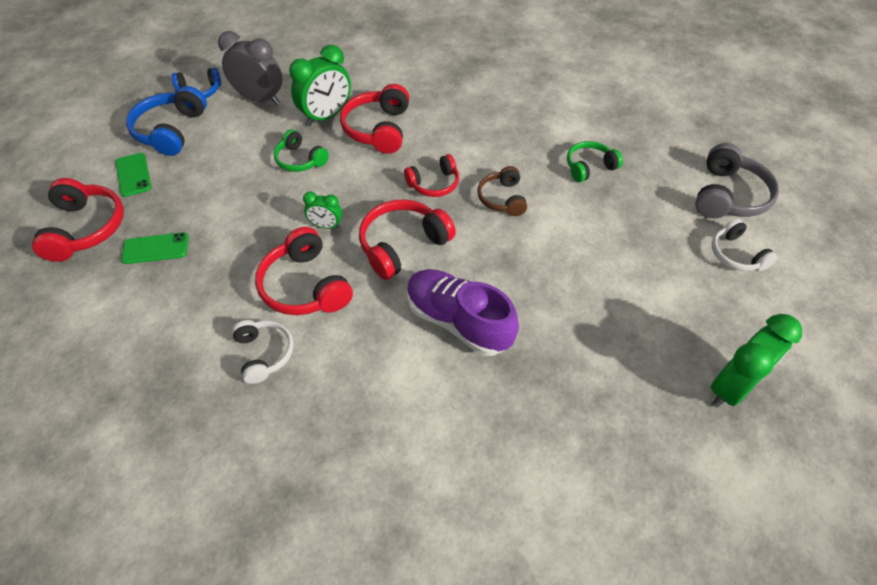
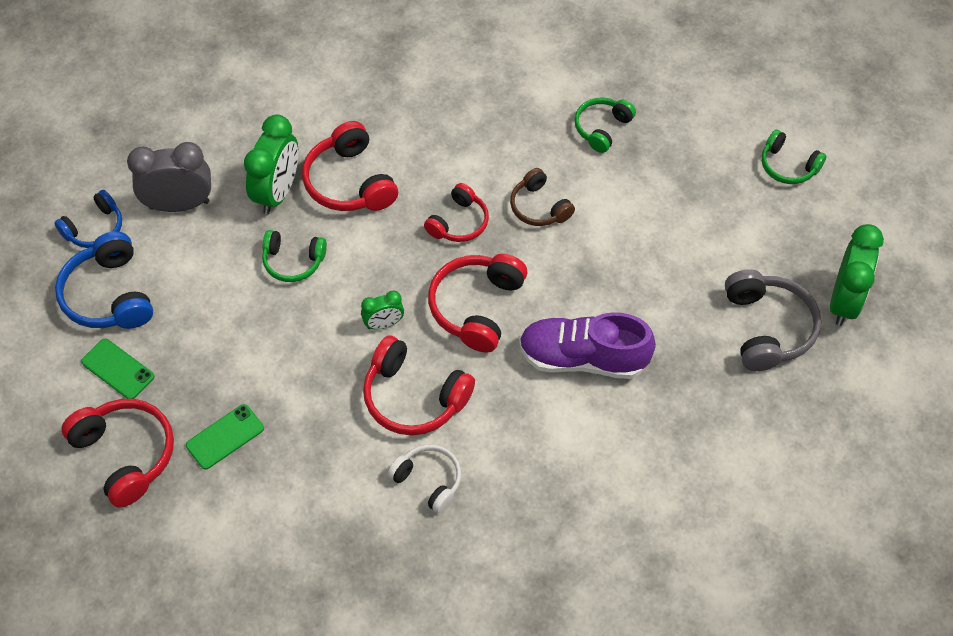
camera: 30 degrees left, 5 degrees up
(728, 196) = (750, 101): grey headphones -> grey headphones (767, 328)
(736, 254) = (788, 166): white headphones -> green headphones

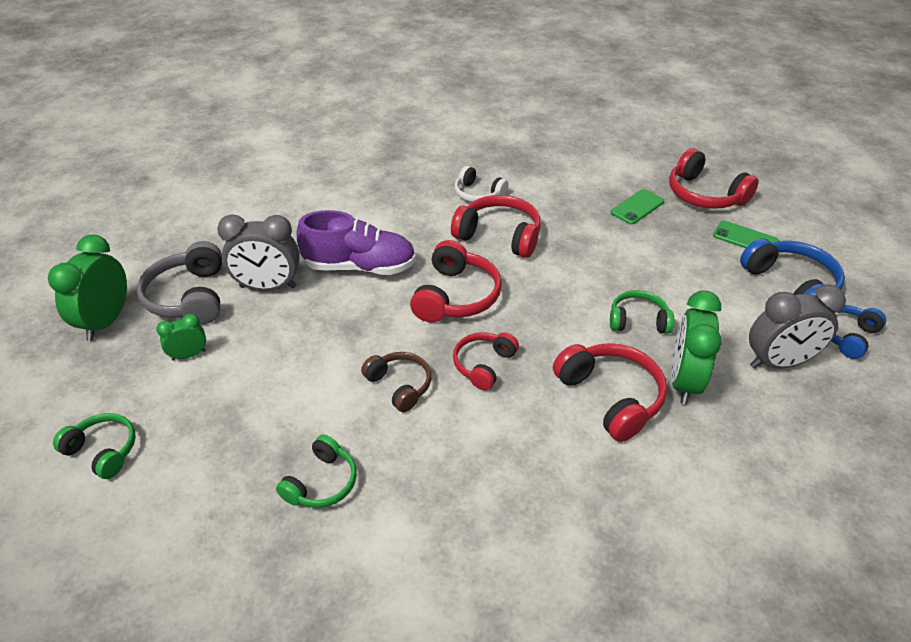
camera: 175 degrees right, 15 degrees down
(383, 324) = (537, 279): green clock -> green clock (189, 355)
(683, 336) = (268, 287): none -> grey clock

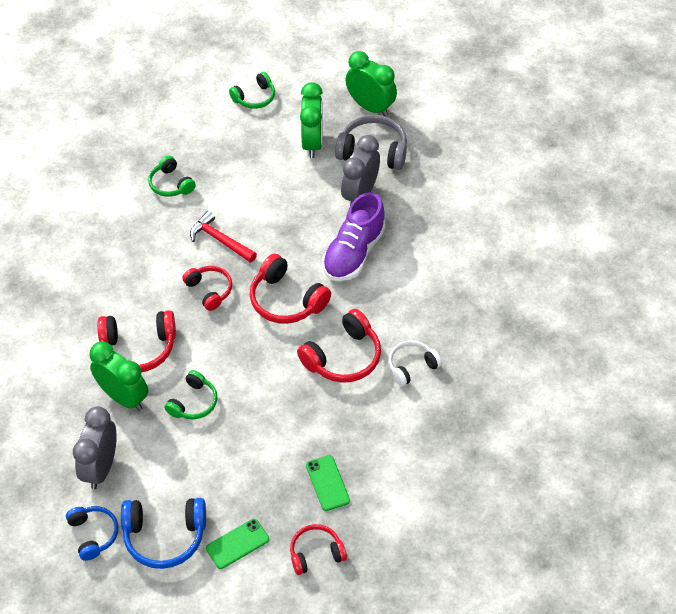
camera: 115 degrees right, 10 degrees up
(189, 355) = (312, 143): green clock -> green clock, size x1.88
(399, 385) = (220, 240): brown headphones -> red hammer
(704, 195) = (316, 553): red headphones -> red headphones, size x0.64

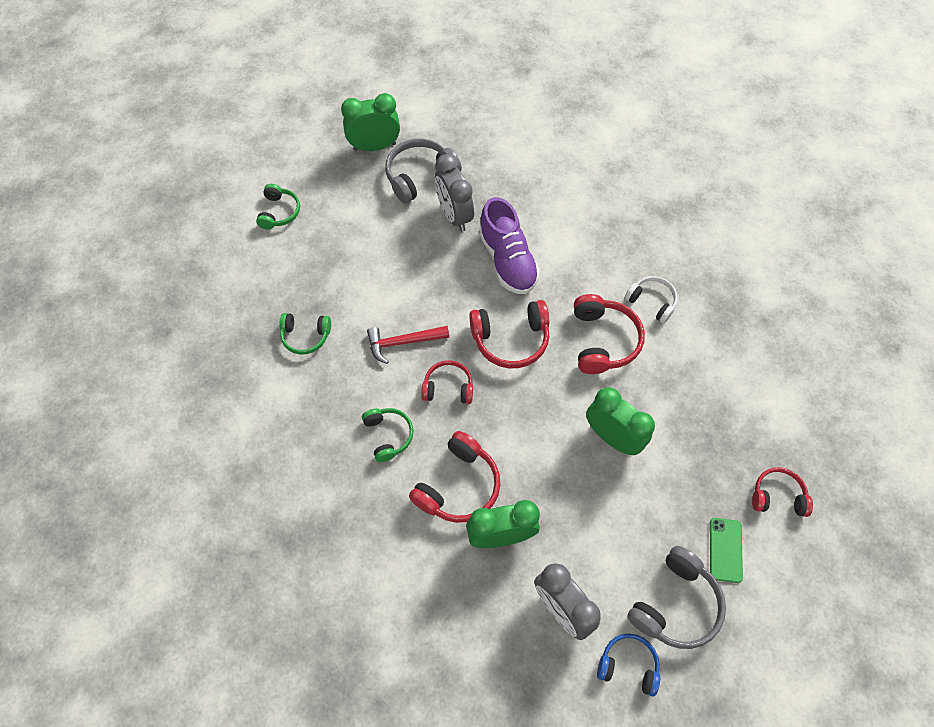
camera: 50 degrees left, 10 degrees up
(165, 536) = (675, 604): blue headphones -> grey headphones
(193, 402) = (554, 482): green headphones -> green headphones (388, 435)
(312, 143) = (369, 208): green clock -> green clock (612, 437)
(316, 553) = (777, 496): red headphones -> red headphones turned 75 degrees clockwise
(327, 483) = (716, 439): green phone -> none
(412, 366) = (651, 302): white headphones -> white headphones turned 120 degrees clockwise

